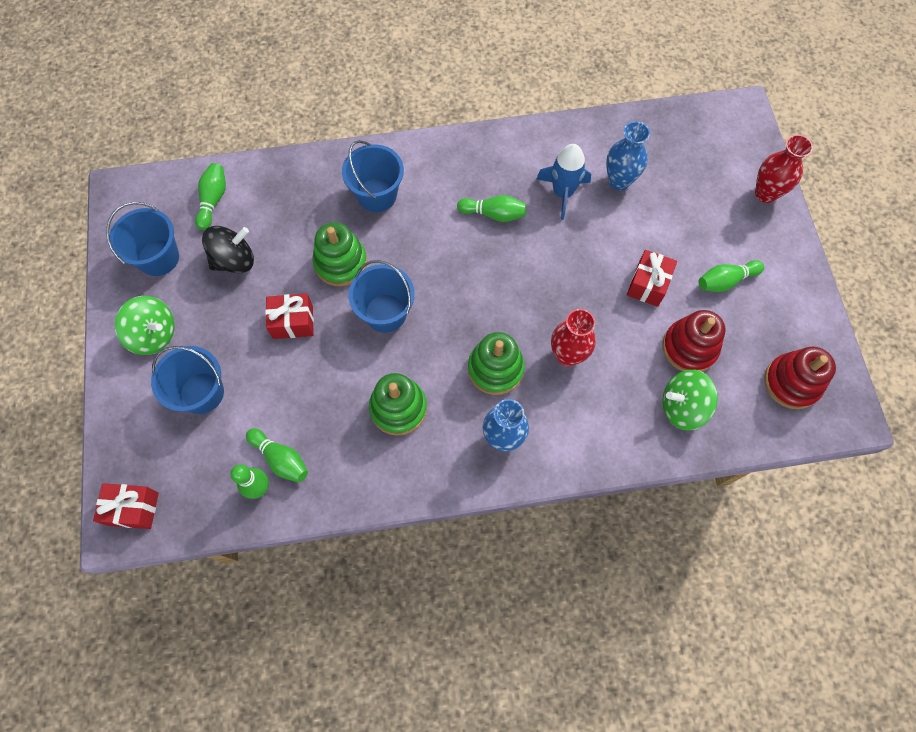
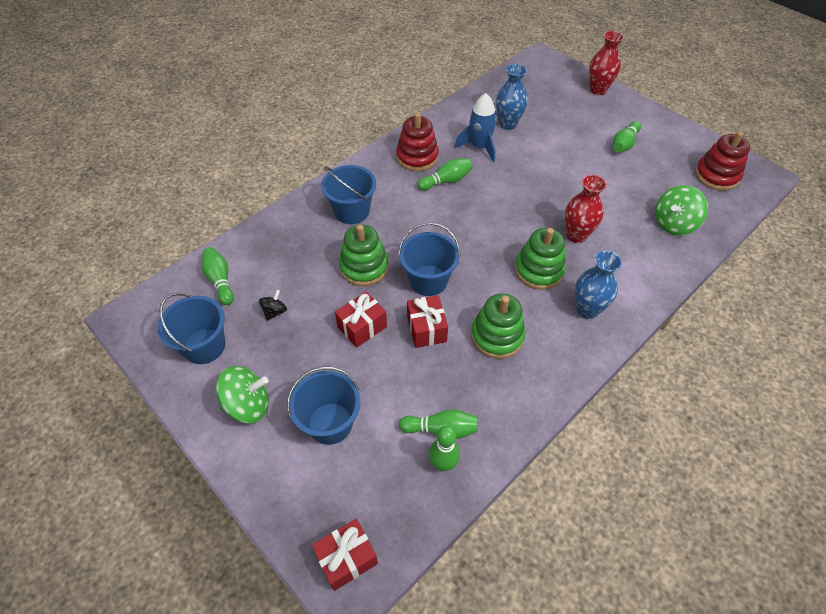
camera: 35 degrees left, 15 degrees down
(234, 260) = (275, 312): black spinning top -> black spinning top, size x0.54
(648, 284) = (582, 169): red gift -> red gift (426, 329)
(689, 347) = (642, 189): red stacking toy -> red stacking toy (417, 157)

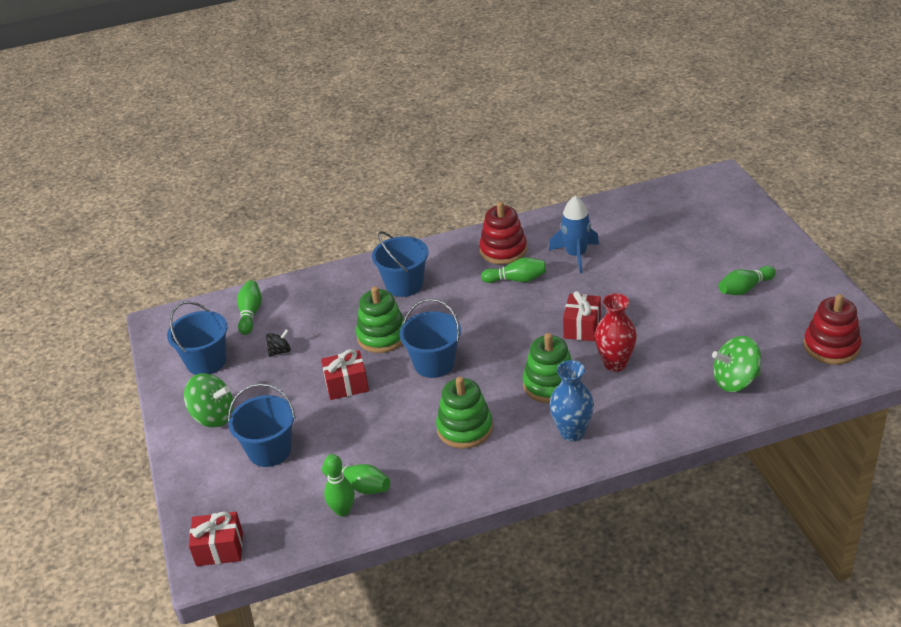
camera: 30 degrees right, 15 degrees down
(426, 329) = (403, 403): red gift -> red gift (582, 327)
(508, 124) = (625, 239): blue vase -> none
(598, 90) = (760, 225): red vase -> none

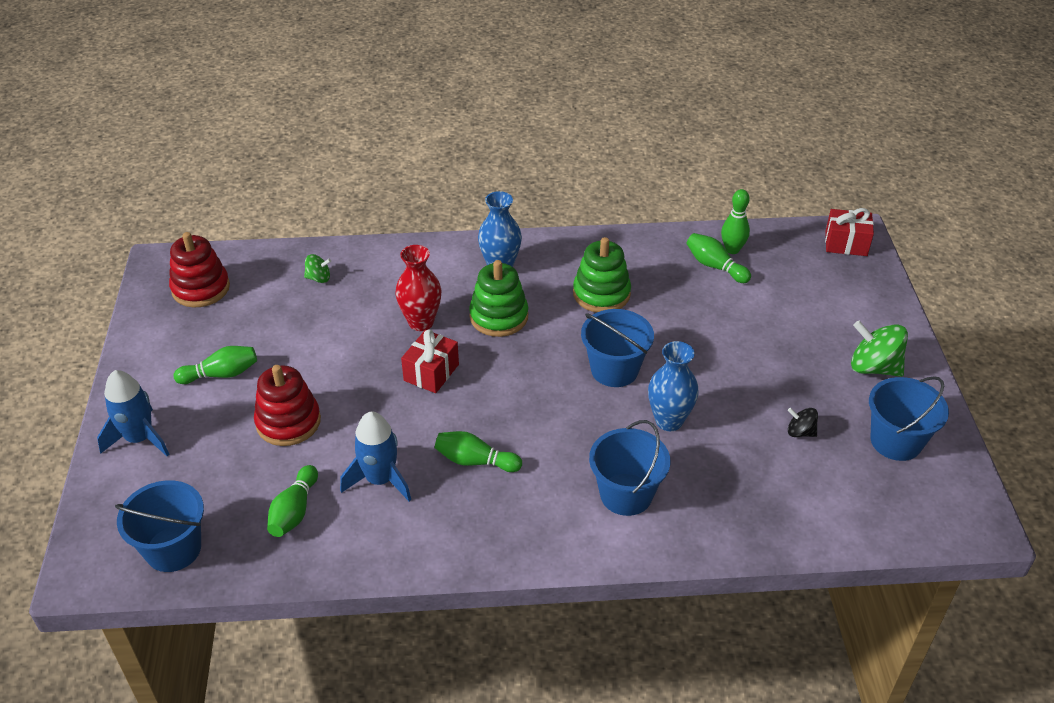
camera: 170 degrees left, 5 degrees up
(250, 314) = (845, 503): green bowling pin -> green bowling pin (294, 511)
(269, 450) = (805, 317): blue bucket -> blue bucket (173, 549)
(280, 351) = (800, 432): black spinning top -> black spinning top turned 45 degrees clockwise
(346, 385) = (719, 368): red gift -> none
(382, 336) = (669, 421): green stacking toy -> blue vase
(503, 250) = (472, 517): red stacking toy -> red stacking toy (288, 422)
(735, 381) = (319, 278): green spinning top -> green spinning top, size x0.54
(761, 239) = (139, 438): none -> blue rocket

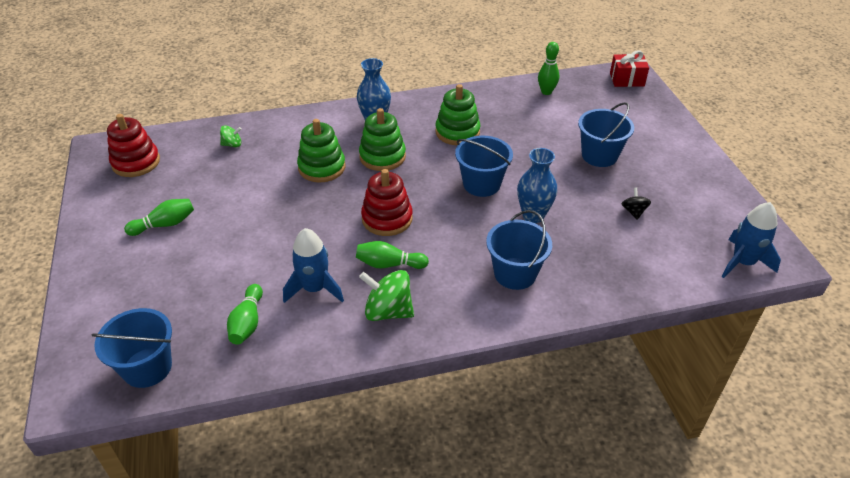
camera: 10 degrees left, 0 degrees up
(139, 438) = (102, 283): blue rocket -> blue rocket (742, 262)
(288, 422) = (228, 254): red stacking toy -> red stacking toy (387, 218)
(421, 322) = (322, 167): red vase -> green stacking toy
(431, 372) = (338, 203): red gift -> none
(715, 266) = (537, 104): green bowling pin -> none
(800, 432) = (633, 211): black spinning top -> black spinning top turned 75 degrees clockwise
(873, 367) = (673, 160): green spinning top -> green spinning top (388, 311)
(896, 441) = (705, 209): blue bucket -> blue bucket (599, 155)

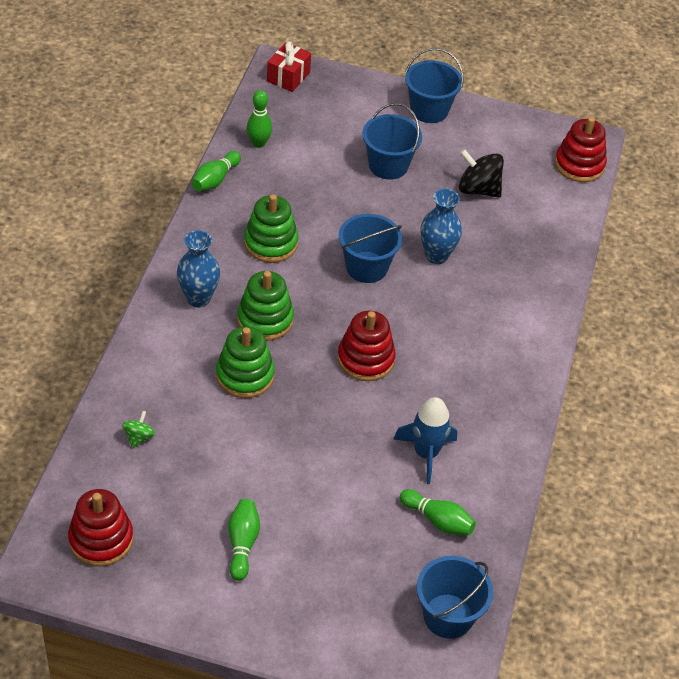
camera: 65 degrees left, 5 degrees up
(388, 311) = (488, 413): green spinning top -> none
(389, 264) = (430, 386): green bowling pin -> green bowling pin (215, 180)
(515, 273) = (500, 306): blue bucket -> blue bucket (429, 110)
(633, 211) = (478, 189): black spinning top -> black spinning top, size x1.86
(742, 262) = (579, 165): blue rocket -> red stacking toy

